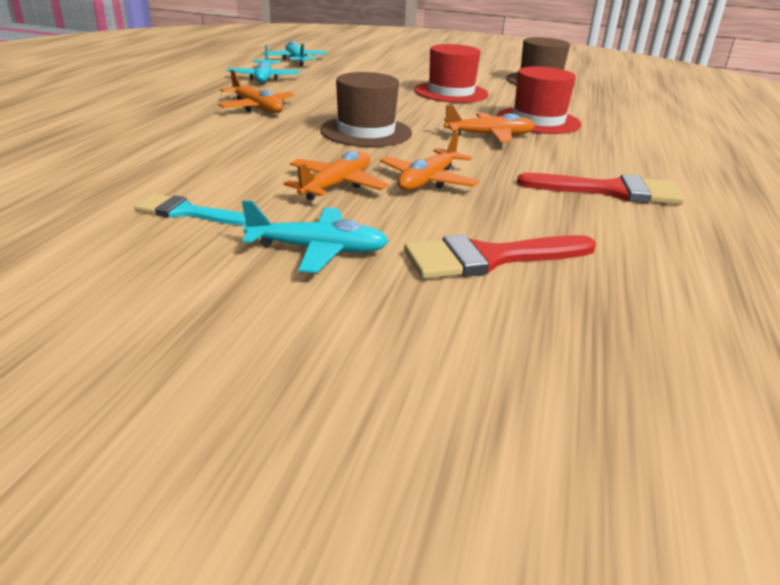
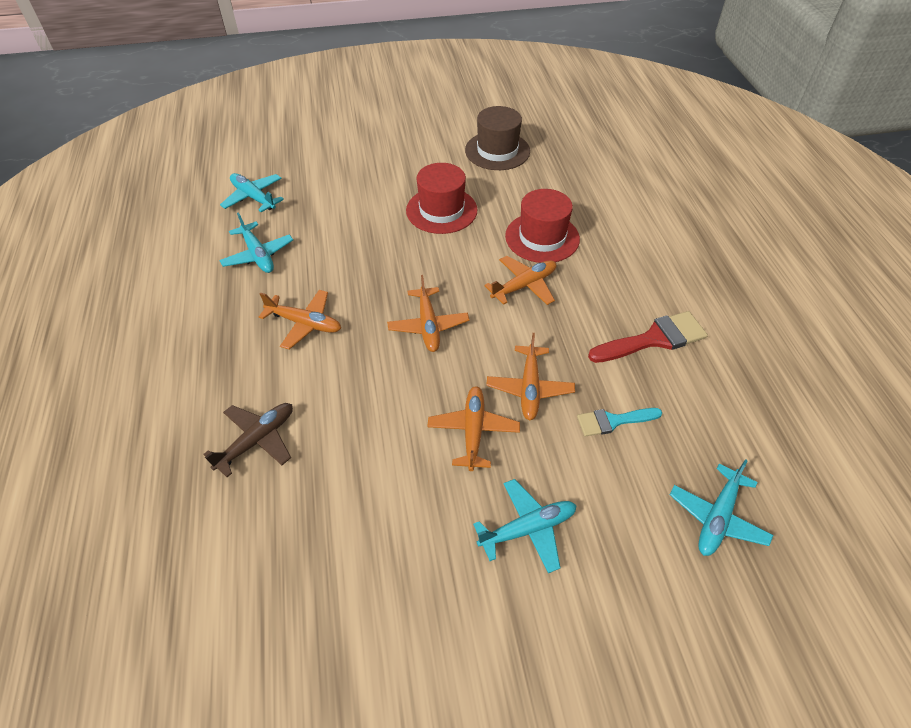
camera: 25 degrees left, 20 degrees up
(135, 140) = (257, 440): none -> brown plane
(186, 212) = (401, 530): turquoise brush -> turquoise brush (613, 421)
(366, 132) = (428, 326): brown hat -> orange plane
(489, 258) = (634, 478): red brush -> none
(576, 316) = (717, 518): none -> turquoise plane

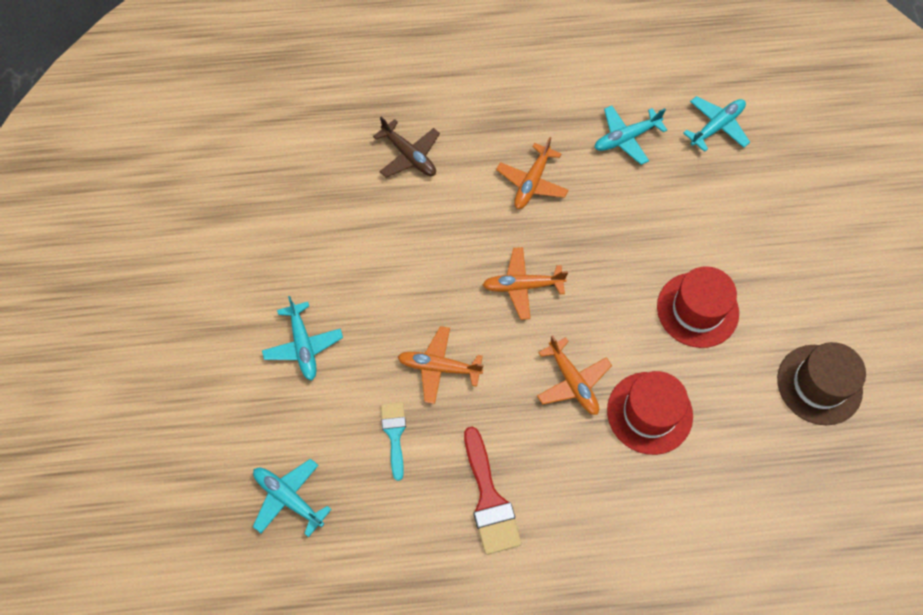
camera: 95 degrees right, 15 degrees up
(473, 431) = (398, 314): orange plane -> none

